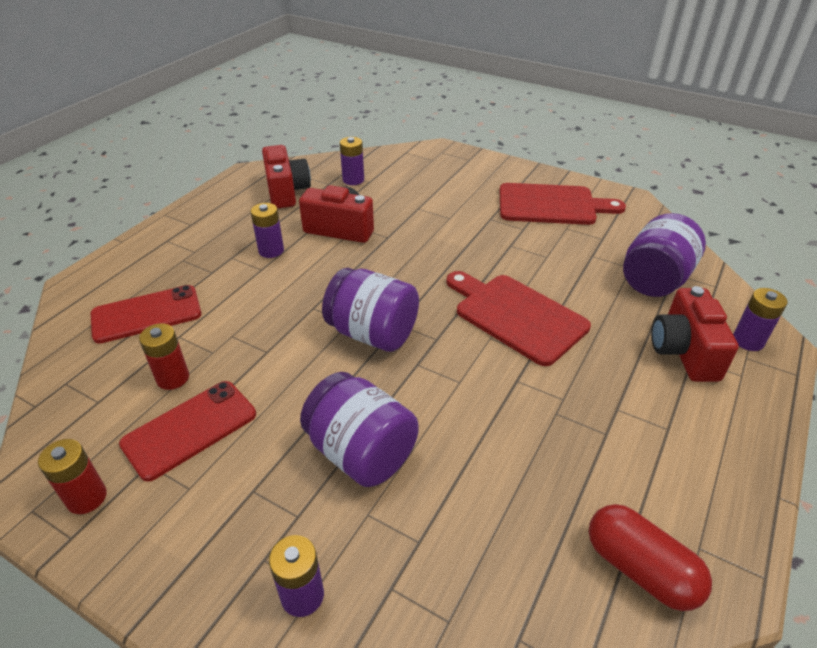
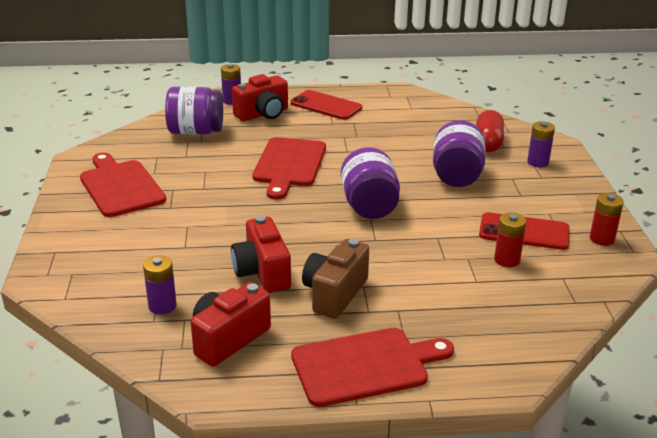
camera: 125 degrees left, 10 degrees down
(146, 314) = (481, 310): red phone -> red phone (326, 106)
(185, 230) = (365, 366): none -> red cutting board
(271, 250) = (334, 294): purple battery -> brown camera
(640, 568) = (417, 104): red capsule -> red capsule (488, 143)

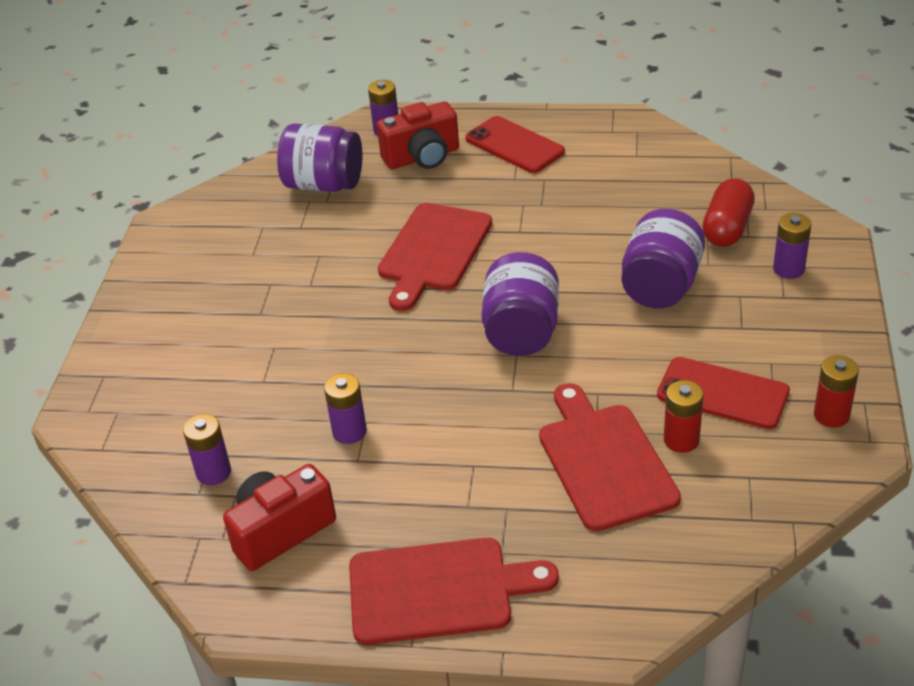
camera: 15 degrees right, 10 degrees up
(120, 186) = (205, 274): red cutting board -> red cutting board (604, 461)
(262, 273) = (349, 431): red camera -> purple battery
(334, 294) = (432, 474): brown camera -> none

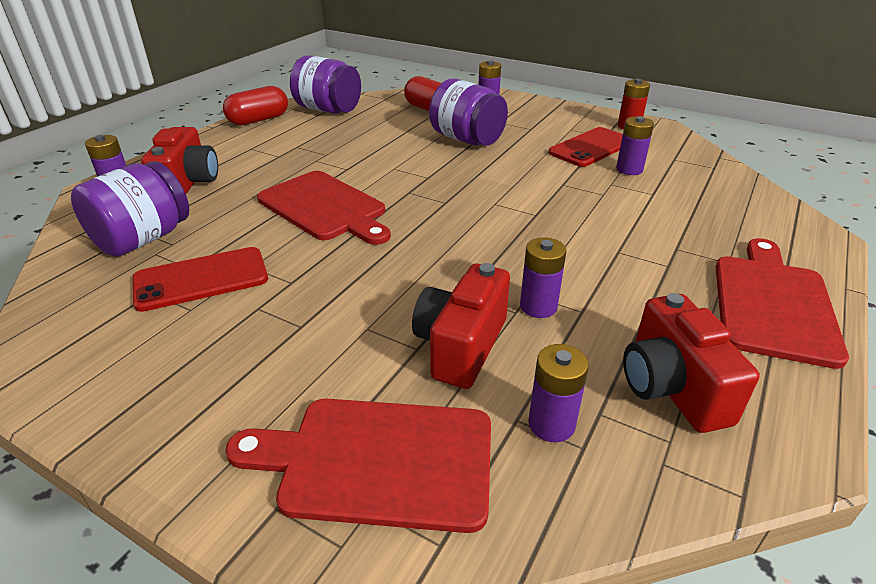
camera: 70 degrees left, 5 degrees down
(276, 402) = (461, 346): none -> red camera
(514, 145) = (238, 146): red phone -> red phone (201, 279)
(521, 331) = (469, 195): purple jar -> purple jar (328, 110)
(586, 126) = (258, 120): none -> red capsule
(604, 461) = (639, 198): red cutting board -> red cutting board (378, 460)
(681, 440) = (629, 169): red battery -> purple battery

